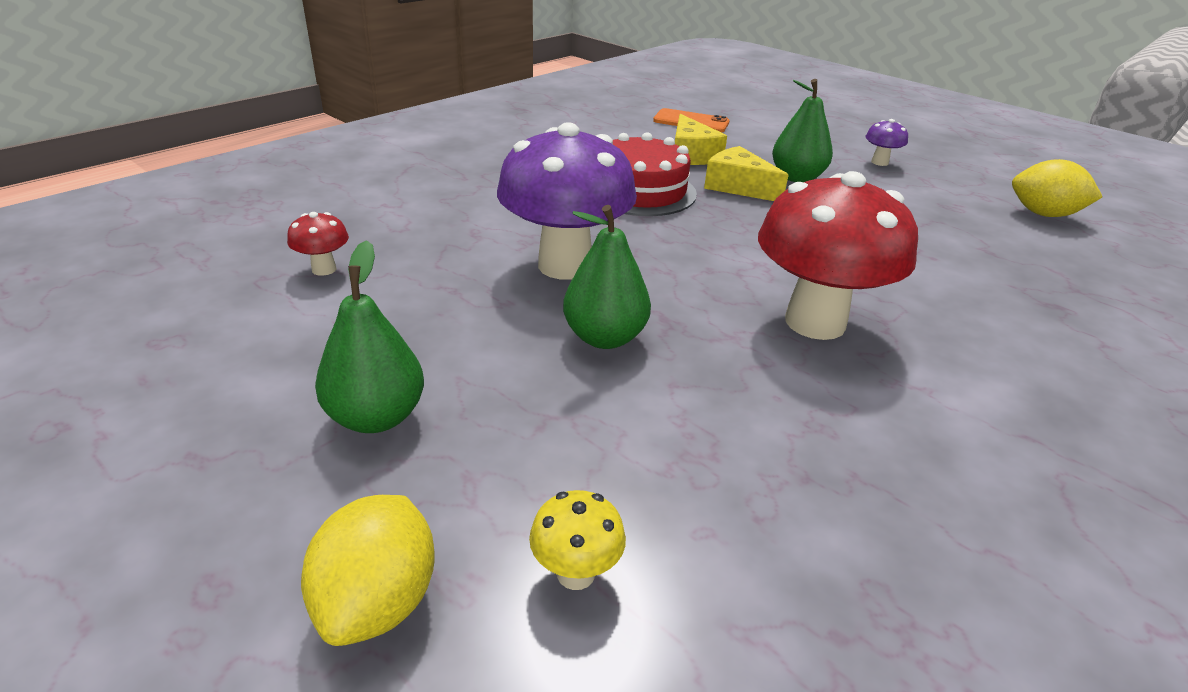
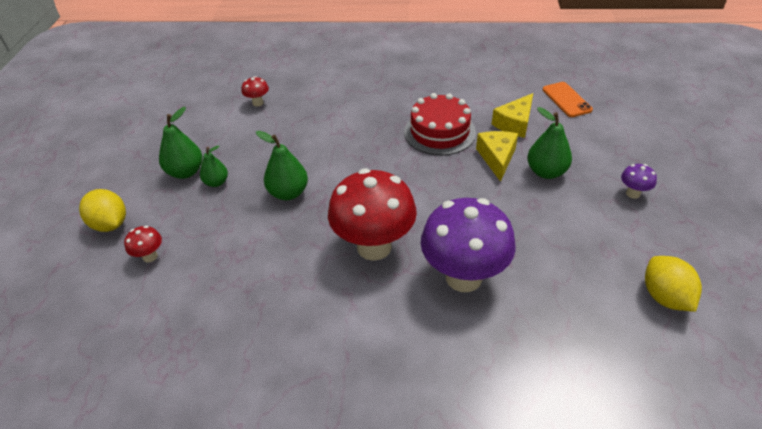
camera: 55 degrees right, 10 degrees up
(378, 601) = (110, 224): yellow lemon -> yellow lemon turned 75 degrees clockwise
(467, 394) = (216, 182): none -> green pear
(565, 265) = (333, 152): purple mushroom -> purple mushroom (463, 277)
(576, 573) = (150, 256): yellow mushroom -> red mushroom

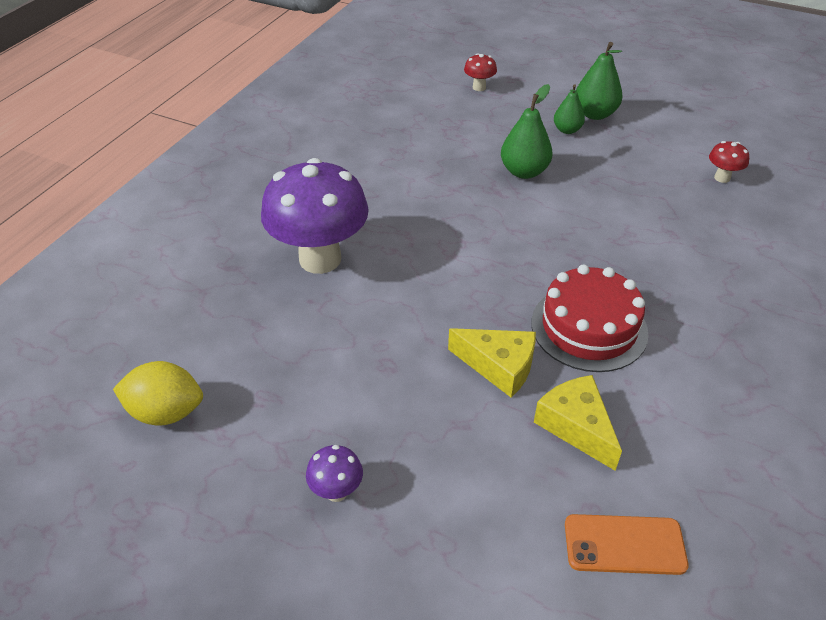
camera: 110 degrees right, 0 degrees up
(110, 224) = (535, 71): yellow lemon -> none
(374, 247) = (405, 210): red mushroom -> none
(546, 172) = (440, 408): green pear -> none

